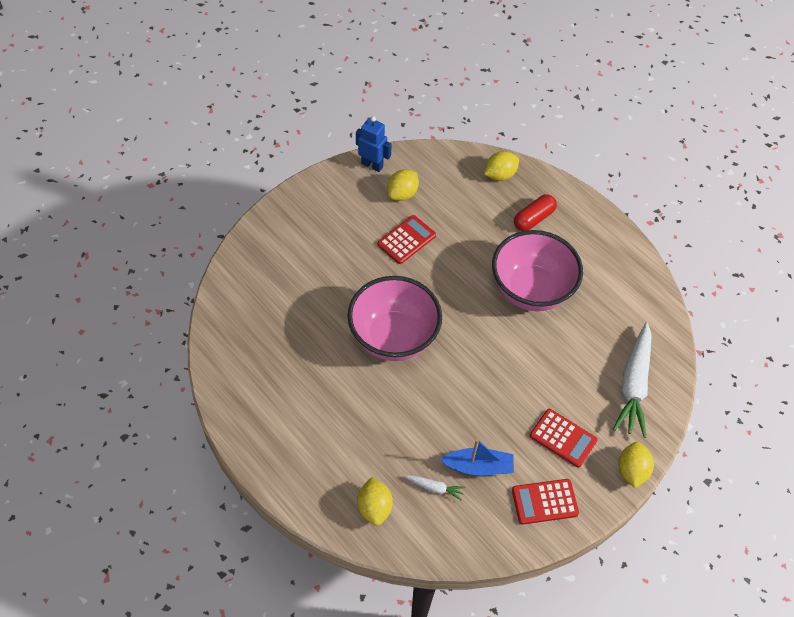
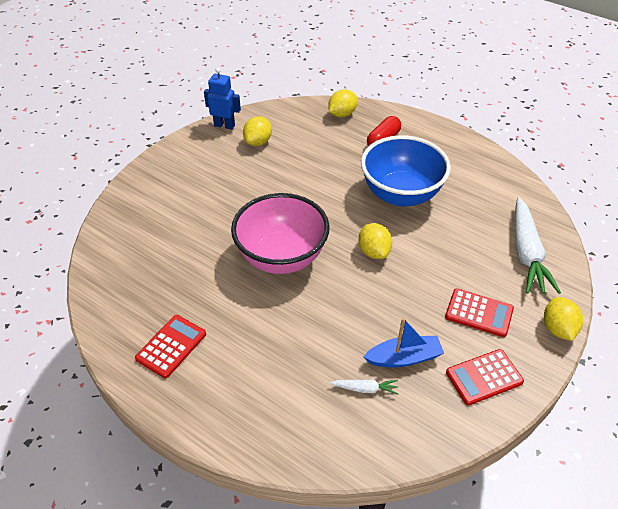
camera: 10 degrees left, 10 degrees down
(374, 508) = (305, 424): yellow lemon -> yellow lemon (374, 251)
(406, 240) = (272, 176): red calculator -> red calculator (171, 346)
(531, 290) = (401, 194): pink bowl -> blue bowl

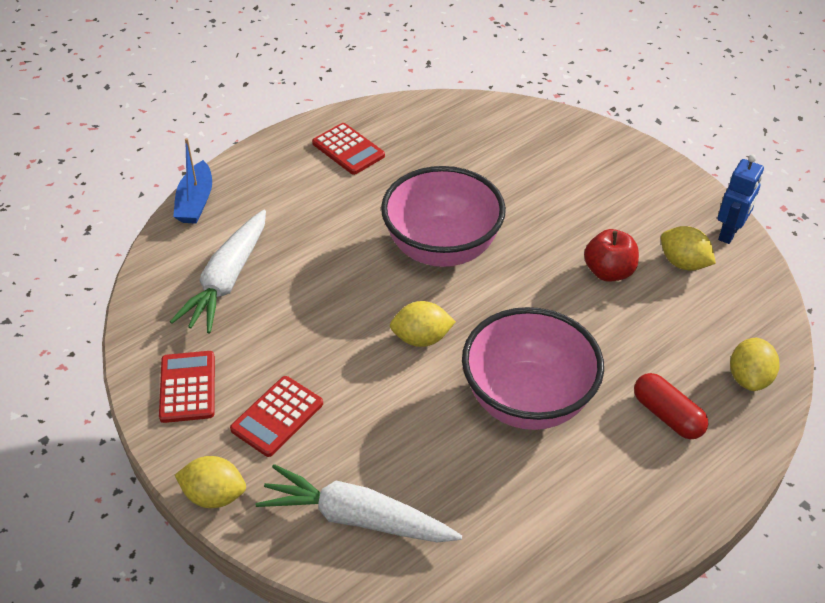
camera: 105 degrees right, 0 degrees up
(277, 172) = (608, 272): none -> red apple
(342, 114) = (749, 378): yellow lemon -> yellow lemon turned 45 degrees clockwise
(365, 389) = (227, 280): white carrot -> white carrot, size x2.25
(401, 194) = (527, 400): blue bowl -> pink bowl
(404, 358) = (249, 323): blue boat -> blue boat (195, 202)

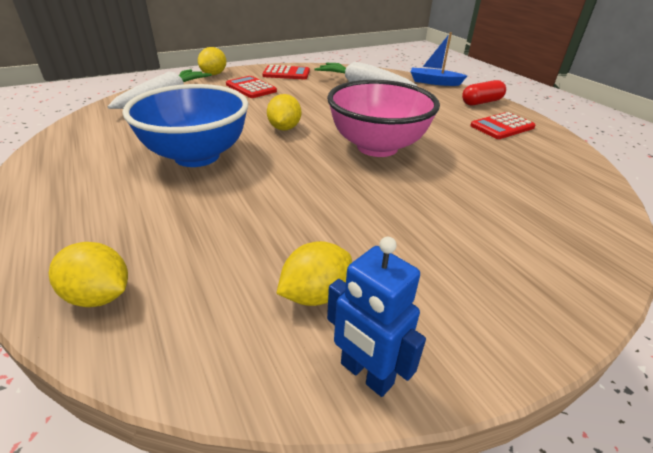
camera: 100 degrees right, 10 degrees down
(527, 400) = (197, 156): pink bowl -> blue bowl
(608, 272) = (321, 227): red apple -> none
(667, 415) = (116, 219): red capsule -> red capsule (481, 102)

